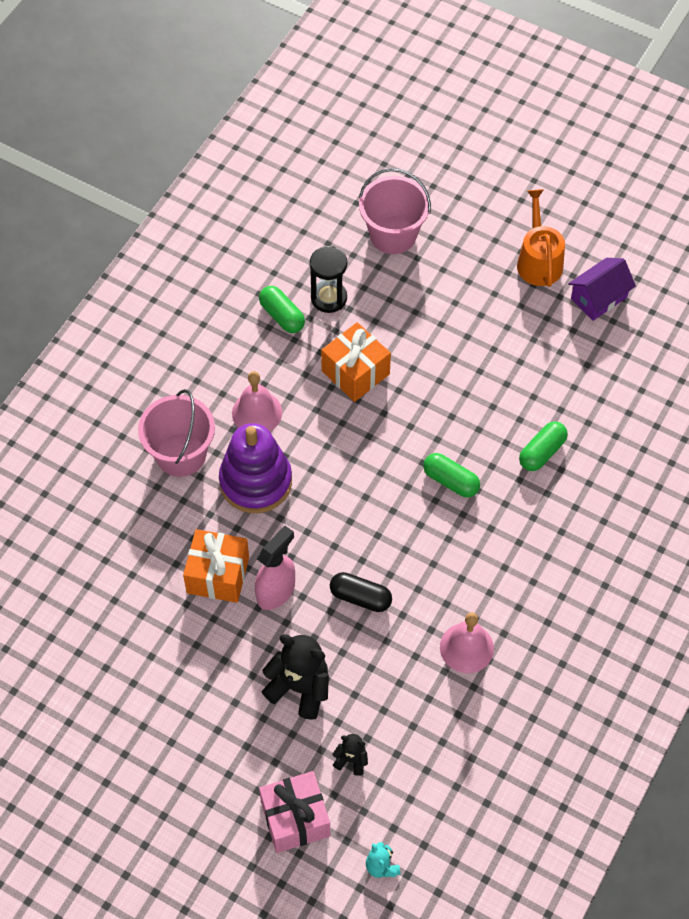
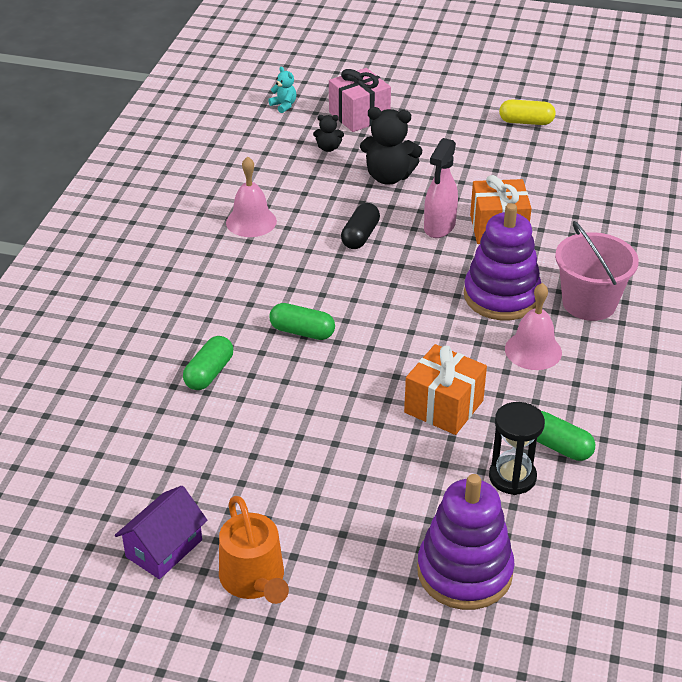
camera: 165 degrees right, 20 degrees down
(103, 753) = (526, 122): none -> yellow capsule
(360, 597) = (360, 236): black capsule -> black capsule turned 75 degrees counterclockwise
(393, 235) = (464, 572): pink bucket -> purple stacking toy

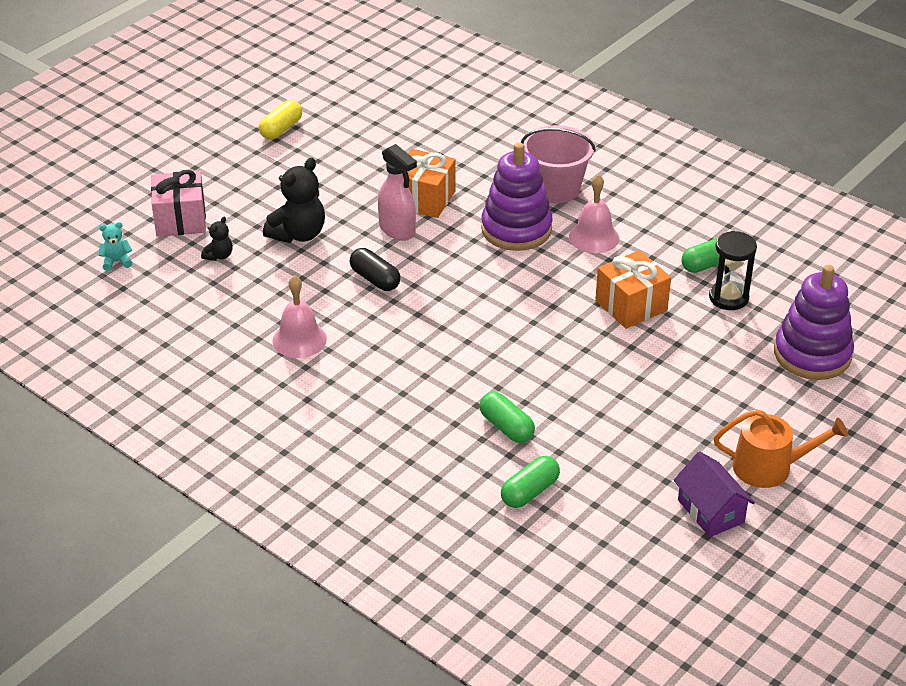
camera: 65 degrees left, 0 degrees up
(302, 332) = (487, 355): green capsule -> green capsule (530, 492)

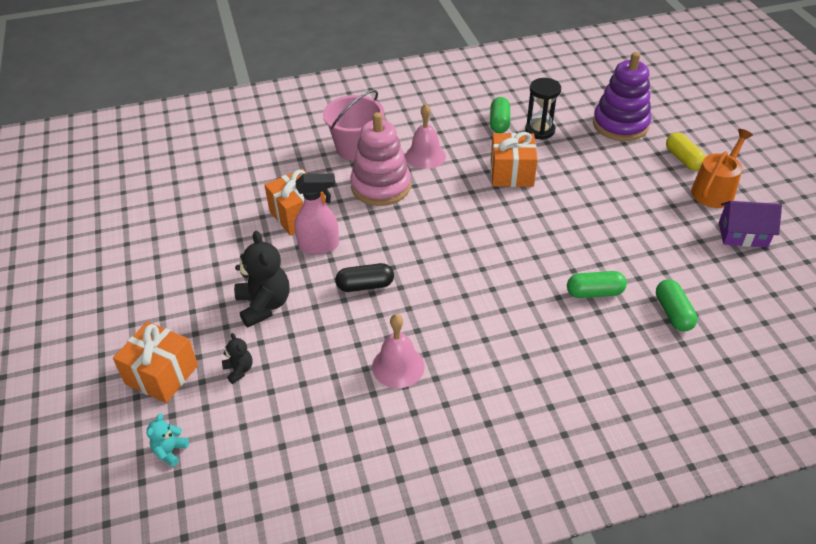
camera: 55 degrees left, 5 degrees up
(181, 220) = (162, 374): pink gift -> orange gift
(281, 129) = (118, 253): yellow capsule -> yellow capsule (683, 159)
(516, 229) = (381, 186): purple stacking toy -> pink stacking toy

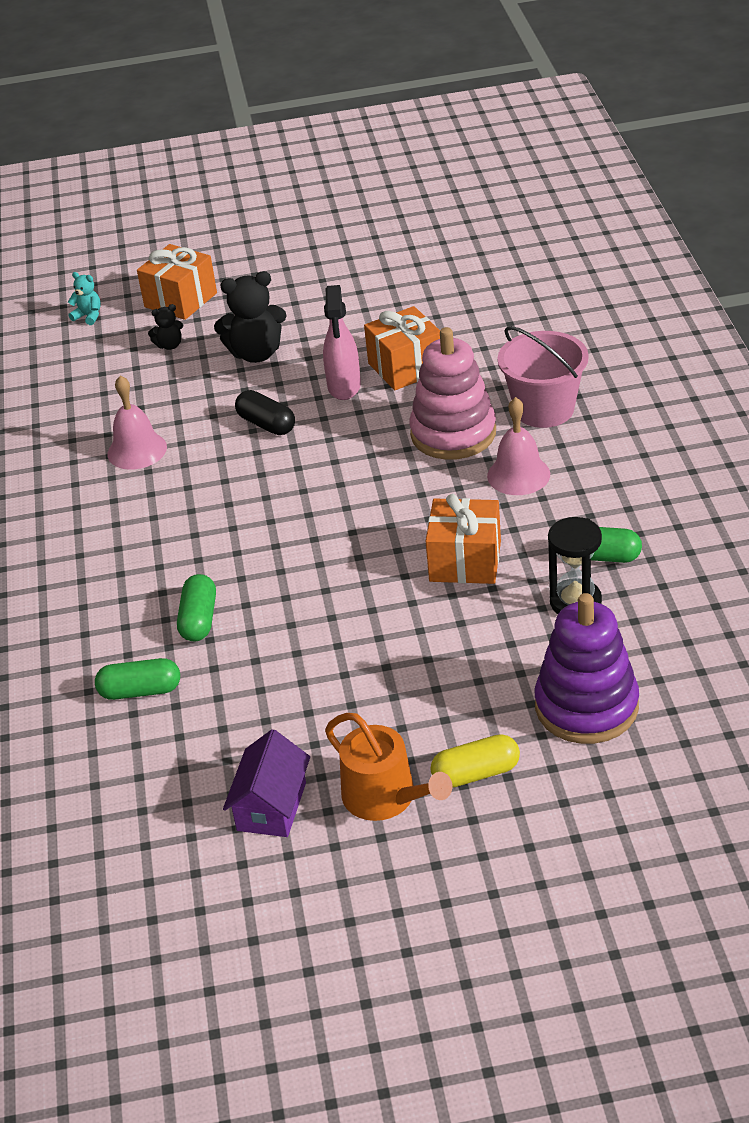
camera: 100 degrees right, 5 degrees down
(365, 285) = (266, 424): black capsule -> black capsule turned 45 degrees counterclockwise

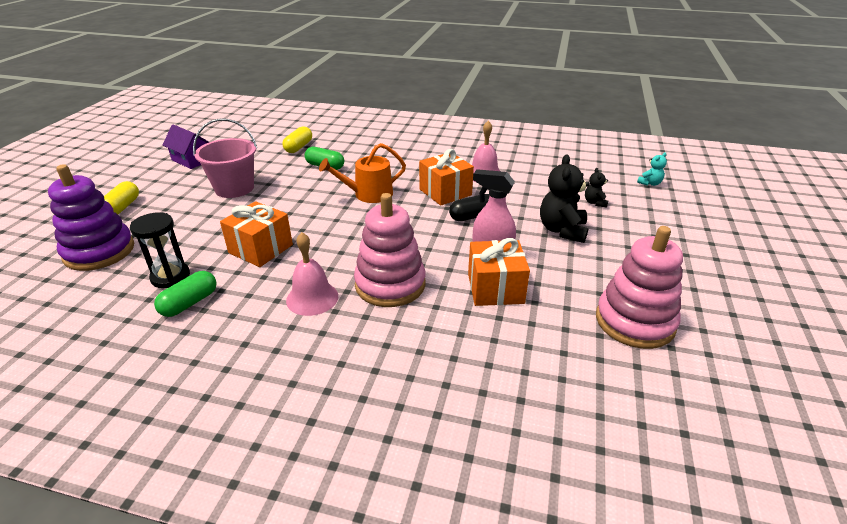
camera: 110 degrees right, 5 degrees down
(140, 691) = (298, 147): green capsule -> yellow capsule
(181, 300) = (656, 217): orange gift -> orange gift (445, 192)
(385, 797) = (151, 183): orange watering can -> orange watering can (368, 194)
(396, 284) = (634, 322): none -> pink stacking toy
(544, 409) = (374, 341): pink bucket -> pink bucket (234, 188)

